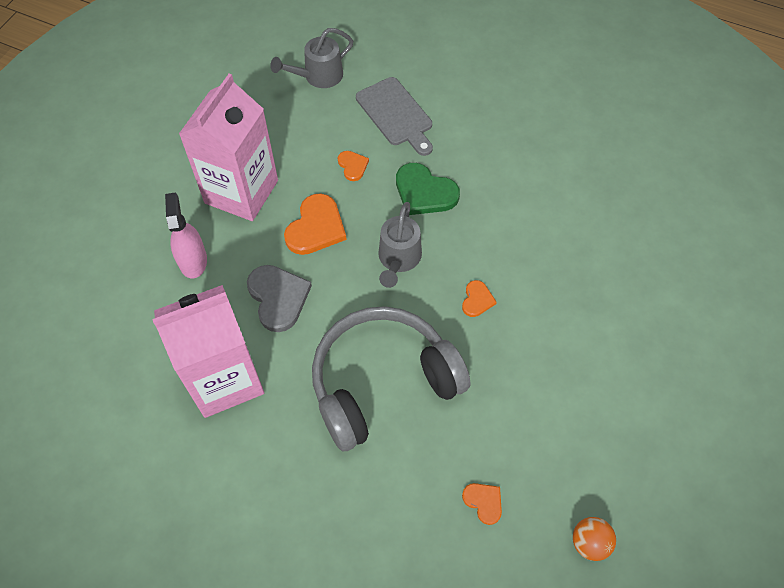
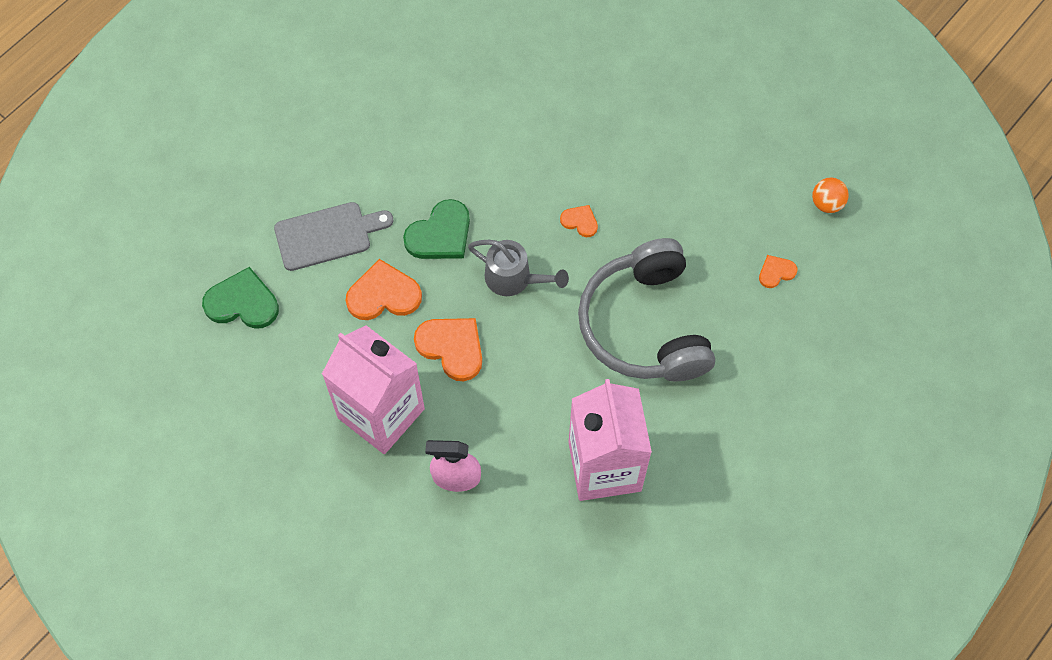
camera: 75 degrees left, 5 degrees up
(278, 298) = (526, 400): grey heart -> none
(318, 77) = (242, 302): grey watering can -> green heart
(352, 166) = (383, 294): orange heart -> orange heart, size x1.86

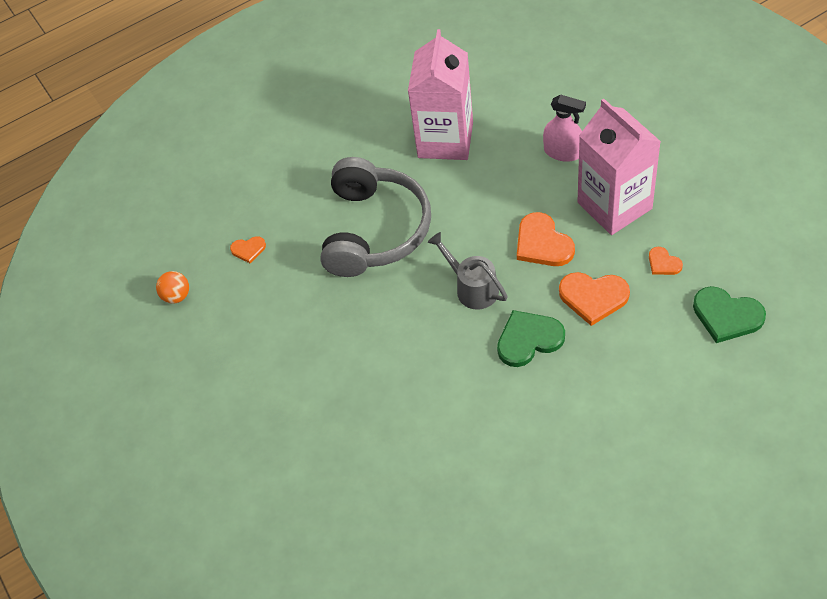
camera: 155 degrees left, 10 degrees down
(327, 235) = (636, 360): grey cutting board -> none
(580, 221) = (397, 325): orange heart -> orange heart (663, 263)

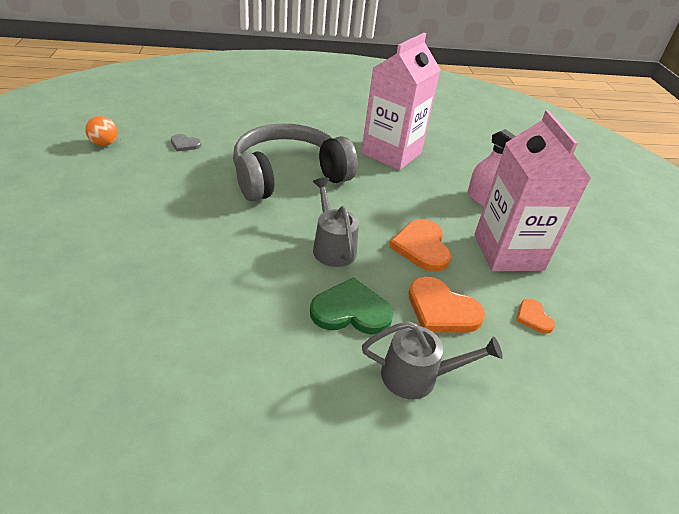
camera: 15 degrees right, 15 degrees down
(248, 249) = (185, 144): orange heart -> grey heart
(375, 230) = (288, 175): grey headphones -> grey headphones turned 150 degrees counterclockwise
(608, 364) = (418, 376): none -> grey watering can
(726, 316) = (584, 401): green heart -> none

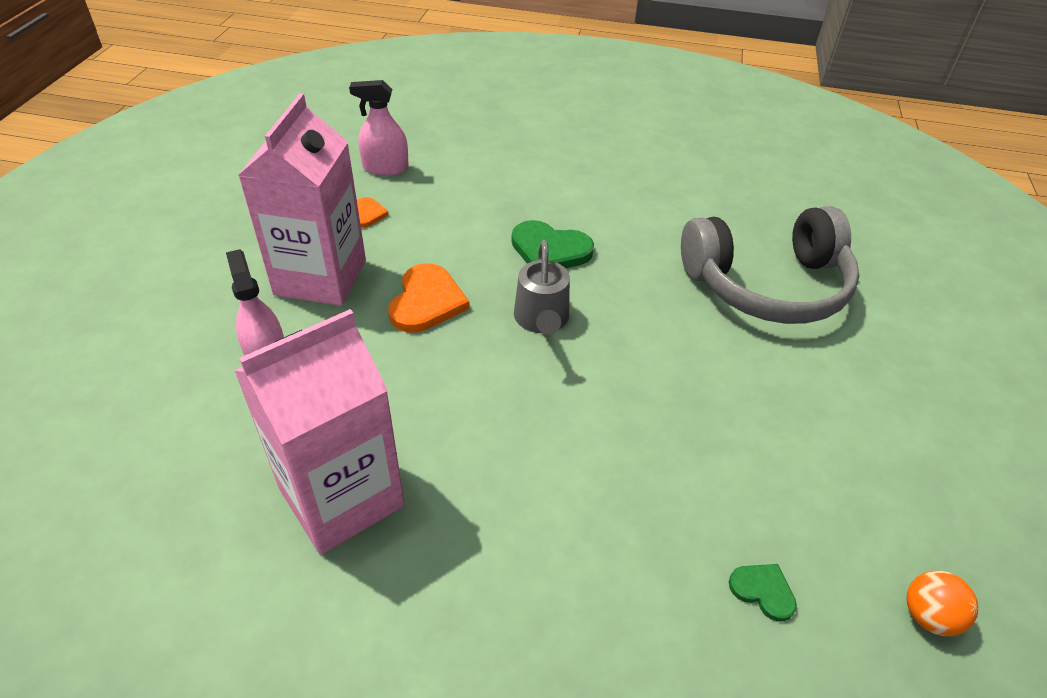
camera: 160 degrees left, 5 degrees up
(185, 144) = (763, 591): grey heart -> green heart
(288, 175) = (567, 462): grey headphones -> grey headphones (767, 286)
(418, 376) = (514, 195): grey watering can -> none
(442, 309) = (455, 235): orange heart -> none
(577, 386) = (385, 168): none -> pink spray bottle

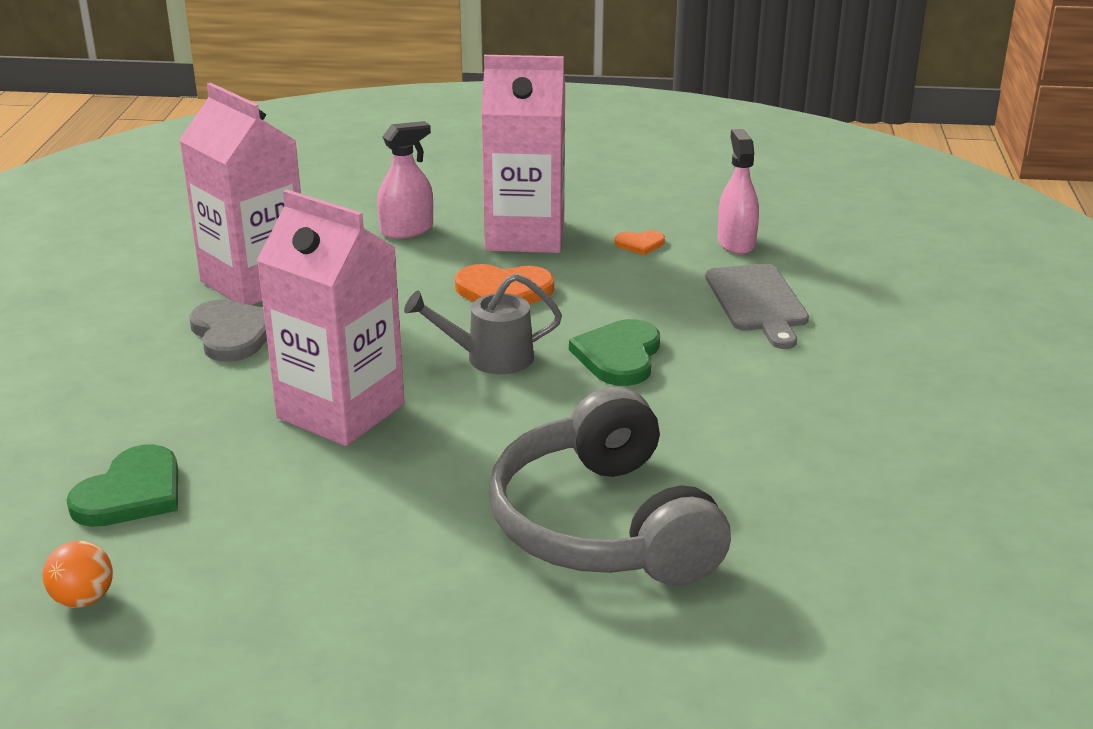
camera: 85 degrees right, 15 degrees down
(460, 514) = (233, 333): none -> grey heart
(483, 175) = (757, 302): none -> grey cutting board
(621, 423) = (341, 411): none -> pink carton
(763, 591) = (131, 493): green heart -> green heart, size x1.86

